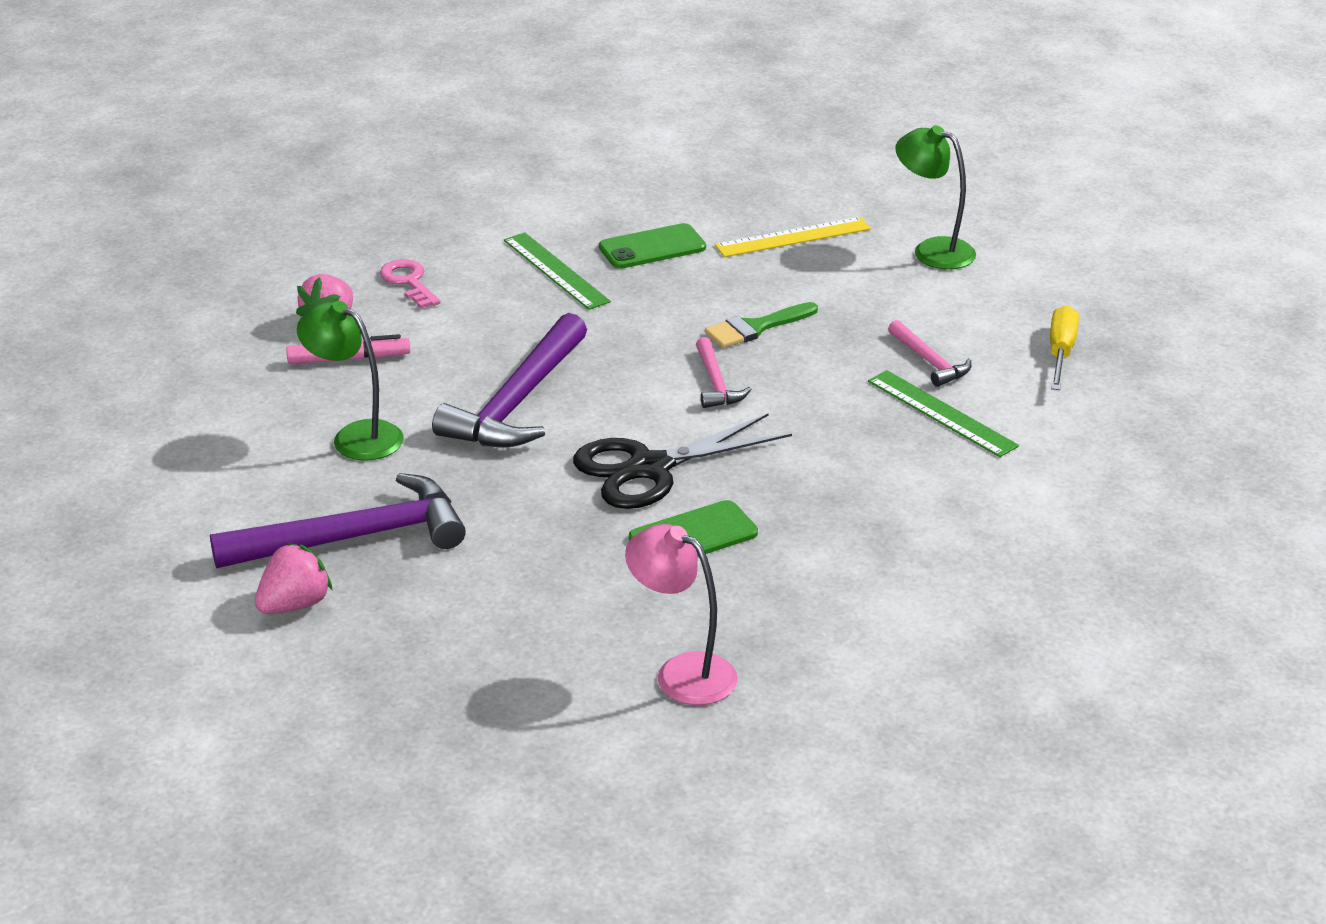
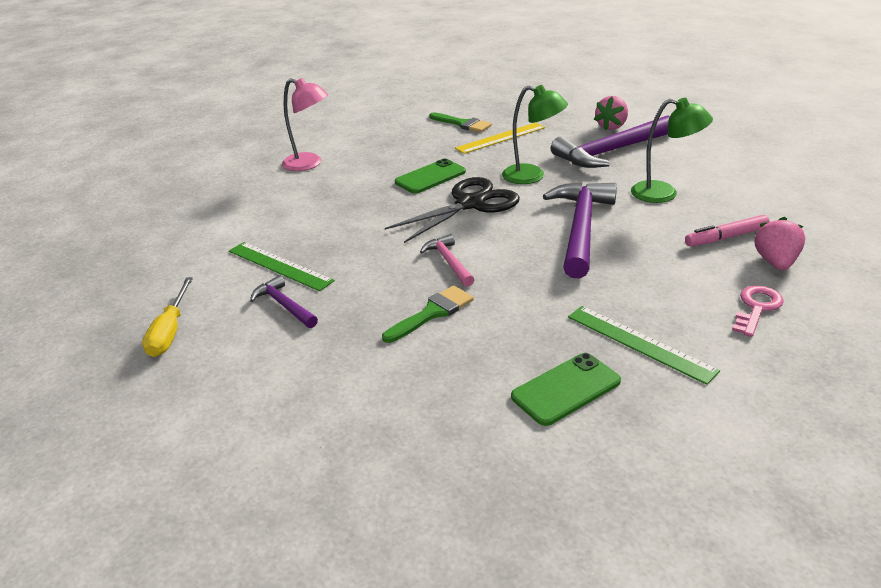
camera: 170 degrees right, 0 degrees up
(409, 282) = (756, 308): pink key -> pink key turned 105 degrees counterclockwise
(577, 676) = (463, 124): none -> green brush
(682, 672) = (416, 131): pink lamp -> pink lamp (309, 164)
(793, 237) = (423, 432): yellow ruler -> yellow ruler (501, 138)
(929, 362) = (284, 305): pink hammer -> purple hammer
(932, 250) = (267, 440): green lamp -> green lamp (532, 176)

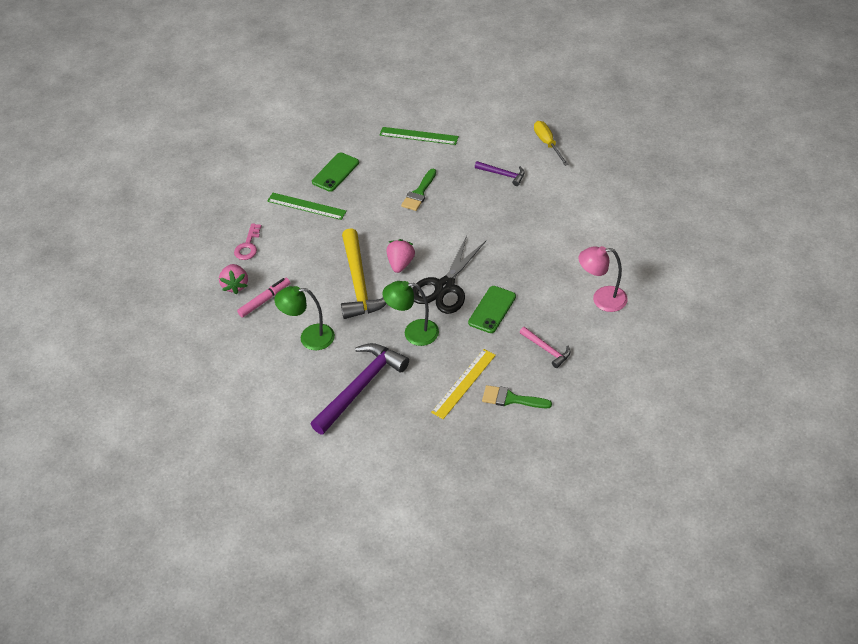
camera: 160 degrees right, 15 degrees up
(279, 266) = (530, 198): green ruler -> green ruler (418, 136)
(449, 262) = (430, 230): pink hammer -> pink hammer (546, 350)
(581, 228) = (359, 283): purple hammer -> yellow hammer
(611, 126) = (370, 432): pink strawberry -> pink strawberry (401, 263)

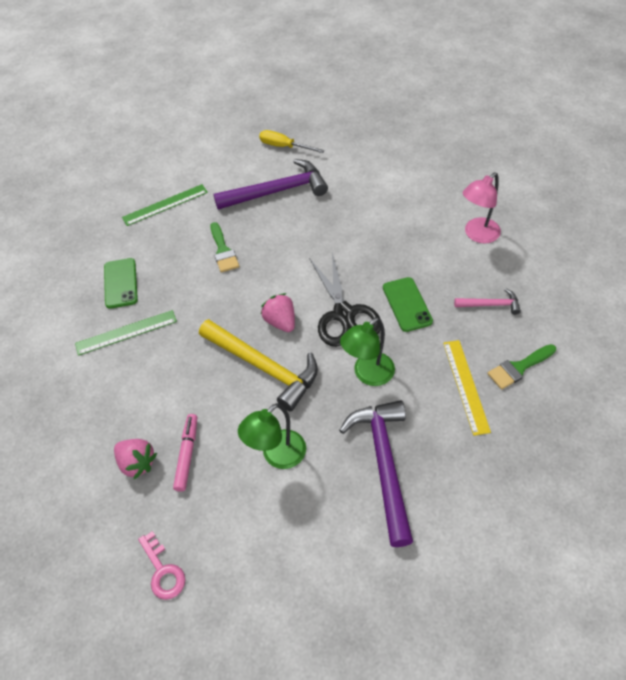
camera: 45 degrees left, 5 degrees up
(248, 246) = (106, 412): pink key -> pink key (163, 571)
(503, 174) = (277, 191): purple hammer -> purple hammer, size x2.01

